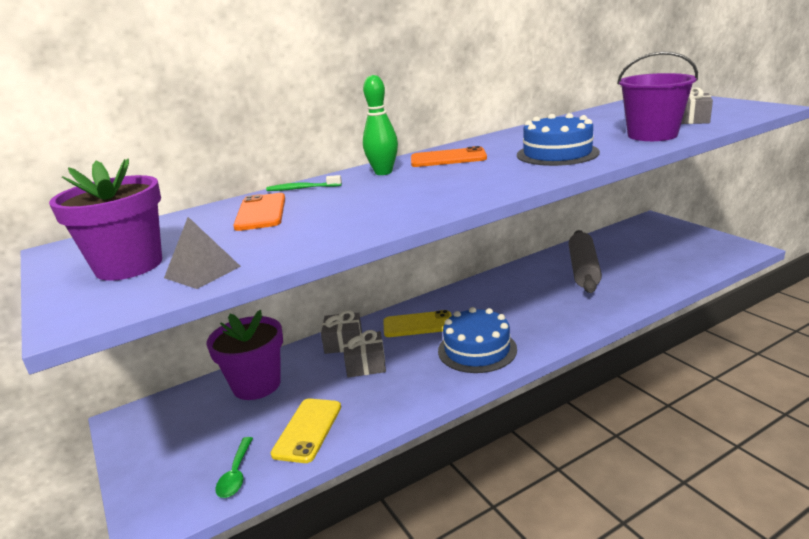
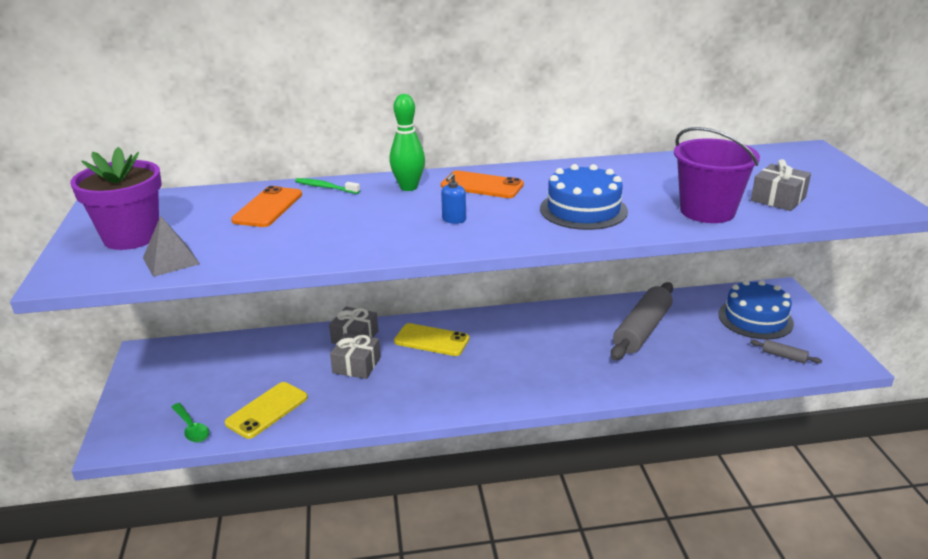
camera: 20 degrees right, 5 degrees up
(236, 474) = (191, 428): green spoon -> green spoon turned 60 degrees counterclockwise
(256, 385) = (258, 355): purple flower pot -> none
(457, 181) = (454, 220): none -> blue soap dispenser
(477, 350) = (461, 384): blue cake -> blue cake (755, 319)
(701, 258) = (784, 356): none -> grey rolling pin

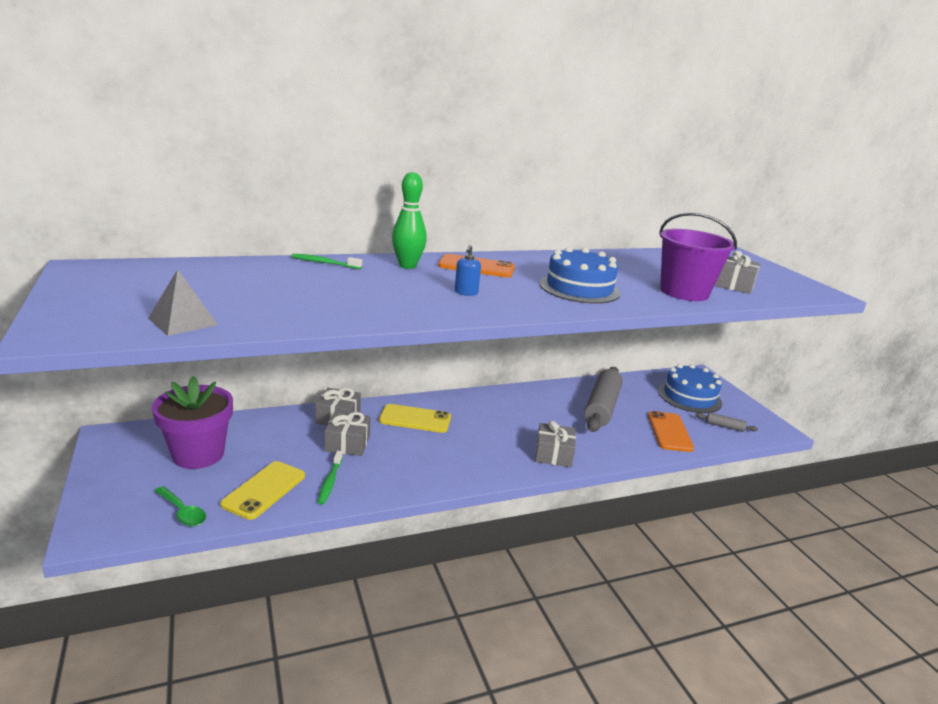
camera: 15 degrees left, 5 degrees down
(131, 237) = (127, 299): purple flower pot -> purple flower pot (198, 454)
(268, 207) = (272, 277): orange phone -> orange phone (669, 432)
(329, 405) = (330, 482): none -> green toothbrush
(566, 383) = (553, 454): none -> grey gift

